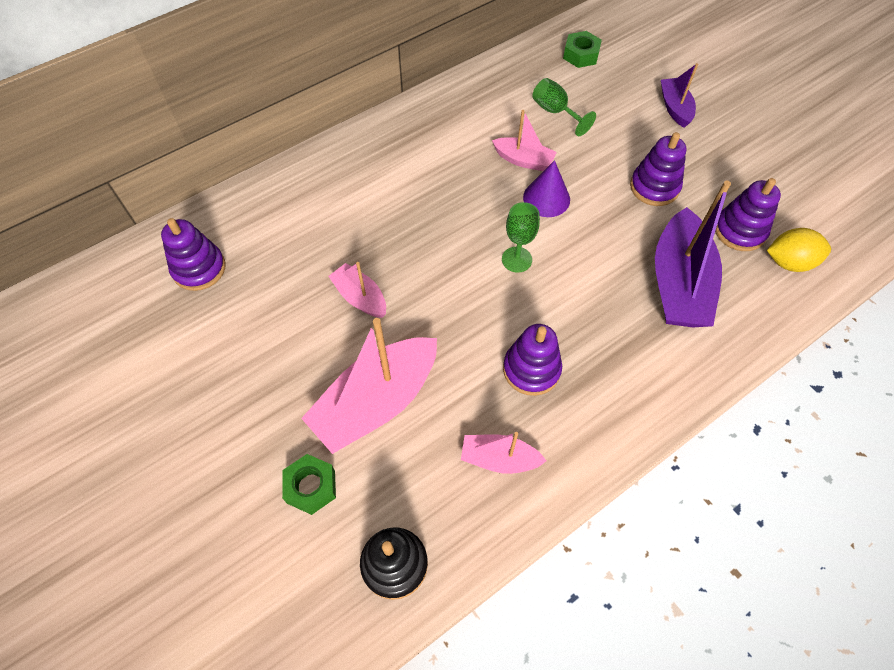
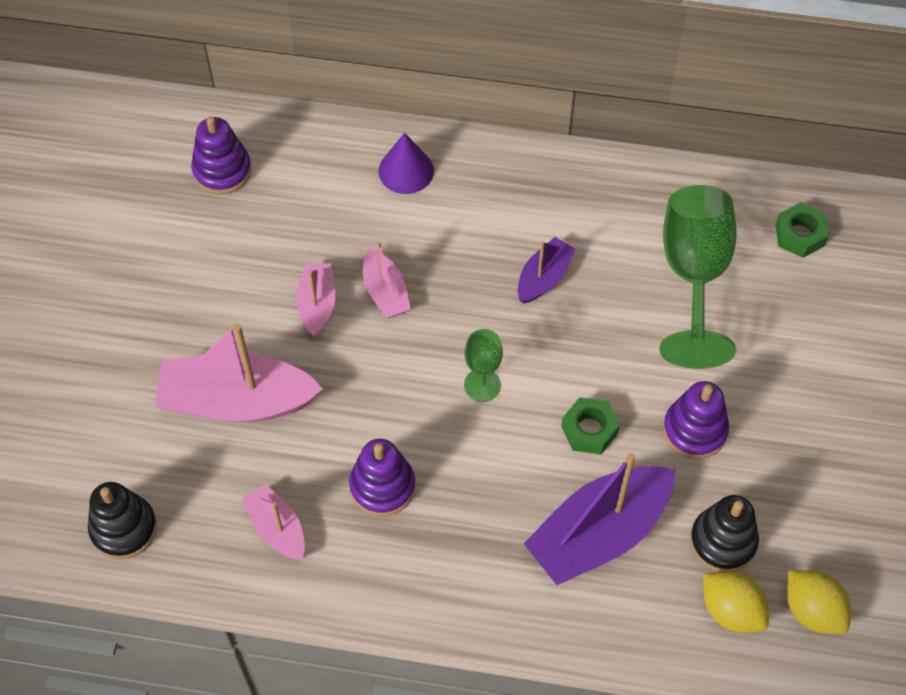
camera: 45 degrees right, 0 degrees up
(311, 487) = (126, 420): green nut -> green nut (589, 430)
(523, 160) = (602, 298): pink boat -> pink boat (385, 292)
(546, 198) = (577, 353): purple cone -> purple cone (406, 170)
(555, 112) = (694, 275): green goblet -> green goblet, size x2.02
(674, 108) = (825, 371): purple boat -> purple boat (544, 277)
(739, 231) = (723, 541): purple stacking toy -> black stacking toy
(821, 226) = (812, 610): none -> yellow lemon

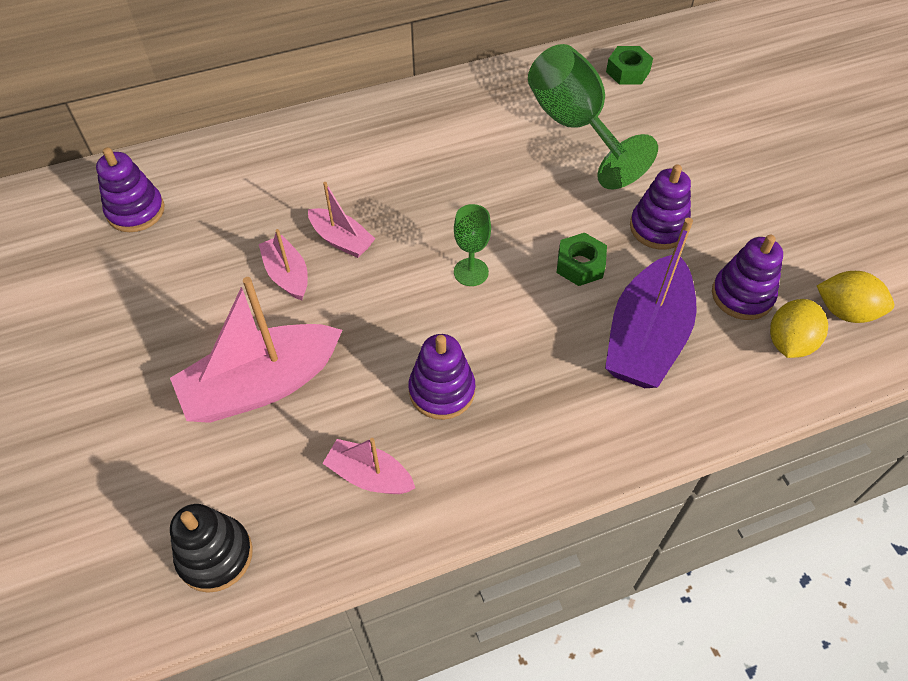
camera: 30 degrees left, 5 degrees down
(406, 170) = (300, 148): purple cone -> none
(544, 277) = (464, 175): purple boat -> none
(723, 541) = (742, 295): black stacking toy -> purple stacking toy
(731, 610) = (789, 342): yellow lemon -> yellow lemon turned 75 degrees counterclockwise

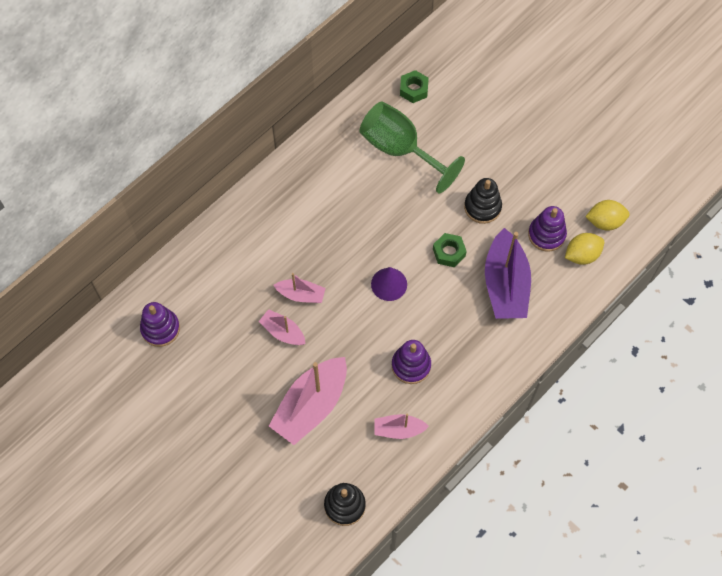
camera: 25 degrees left, 10 degrees up
(471, 272) = (389, 284): green goblet -> purple cone
(658, 228) = (482, 207): purple stacking toy -> black stacking toy
(789, 342) = (582, 255): yellow lemon -> yellow lemon turned 60 degrees clockwise

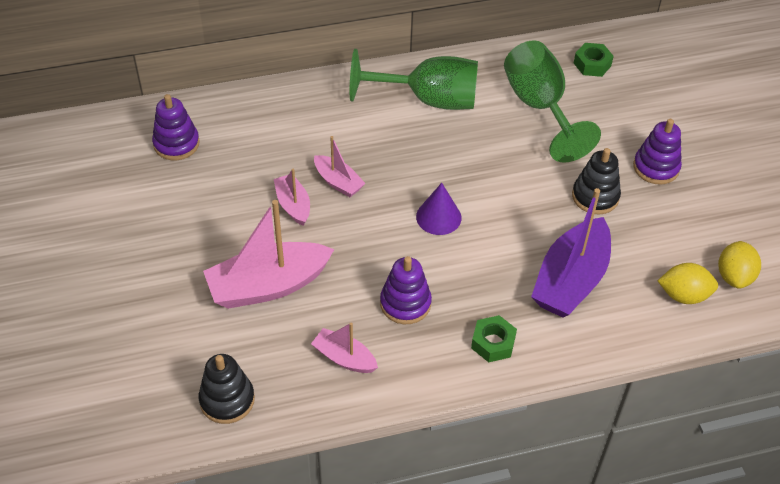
camera: 30 degrees right, 15 degrees down
(317, 187) = (428, 100): none -> green goblet
(449, 252) = (527, 220): green nut -> green nut (493, 343)
(546, 235) = (653, 256): purple stacking toy -> purple stacking toy (656, 167)
(605, 222) = (734, 276): yellow lemon -> yellow lemon turned 75 degrees clockwise

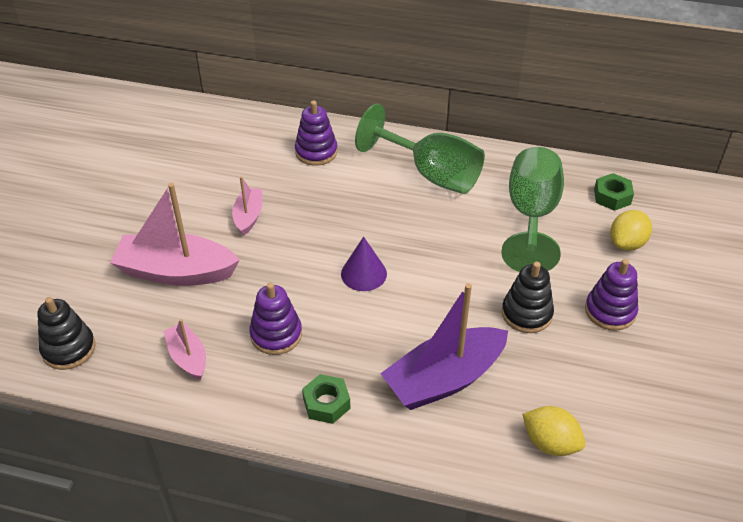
camera: 30 degrees right, 5 degrees down
(176, 144) = (197, 136): purple stacking toy -> purple stacking toy (316, 152)
(338, 182) = (300, 212): pink boat -> none
(734, 276) = (620, 448): yellow lemon -> yellow lemon (627, 243)

